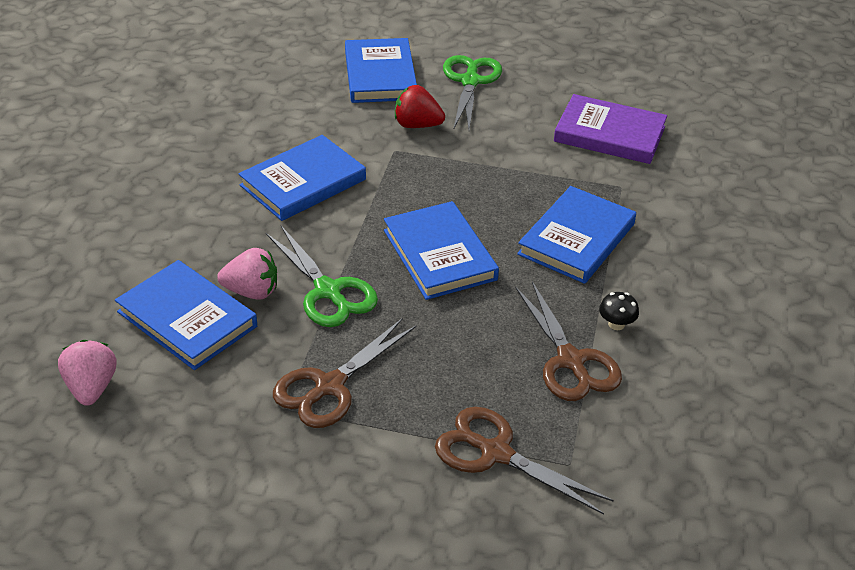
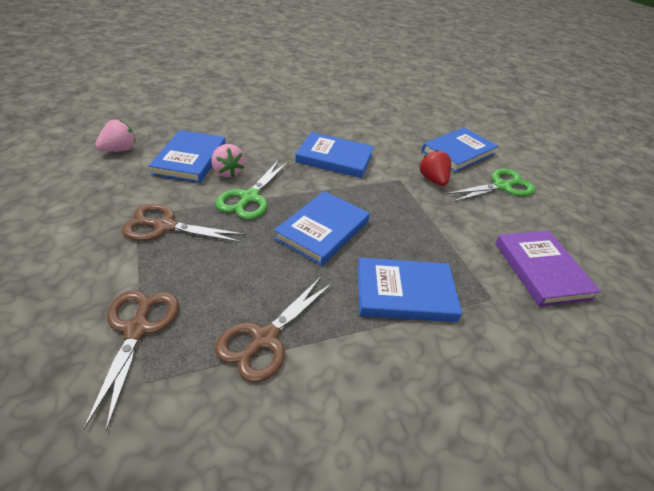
camera: 55 degrees right, 0 degrees up
(616, 324) = (329, 354): black mushroom -> none

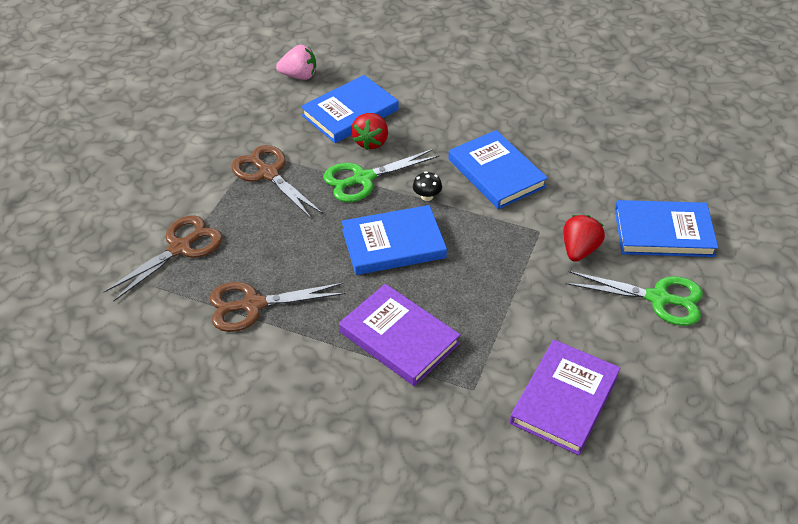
camera: 45 degrees right, 5 degrees up
(228, 172) = (371, 142): pink strawberry -> red strawberry
(308, 190) = (427, 196): none -> black mushroom
(405, 293) = (399, 338): blue book -> purple book

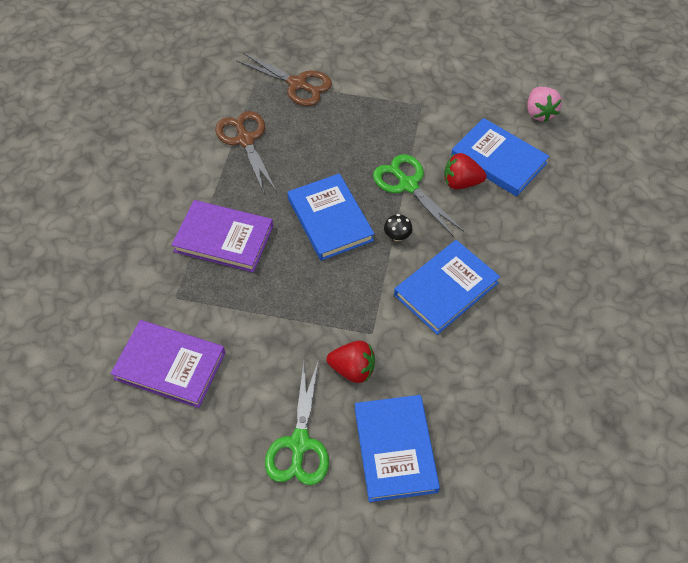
camera: 80 degrees right, 10 degrees up
(268, 174) = (396, 118): brown scissors -> none
(399, 338) = (224, 238): purple book -> purple book turned 75 degrees clockwise

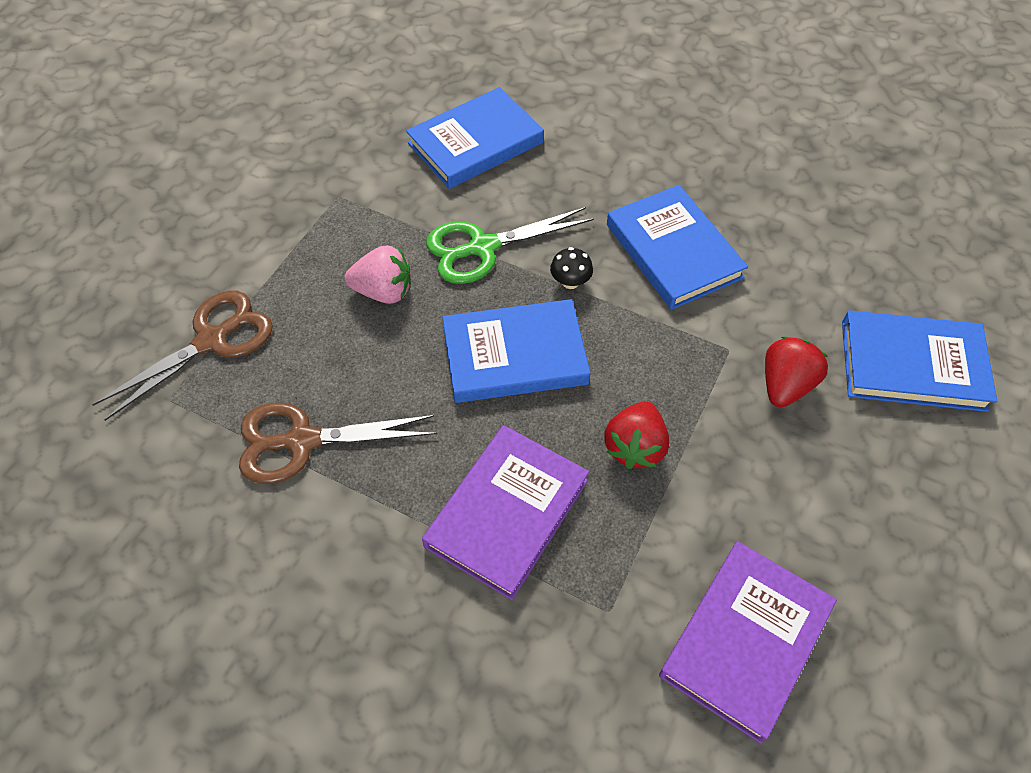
camera: 75 degrees left, 0 degrees up
(299, 443) = (899, 476): green scissors -> none
(461, 183) = (500, 190): red strawberry -> red strawberry (635, 447)
(539, 113) = (411, 82): pink strawberry -> pink strawberry (383, 291)

